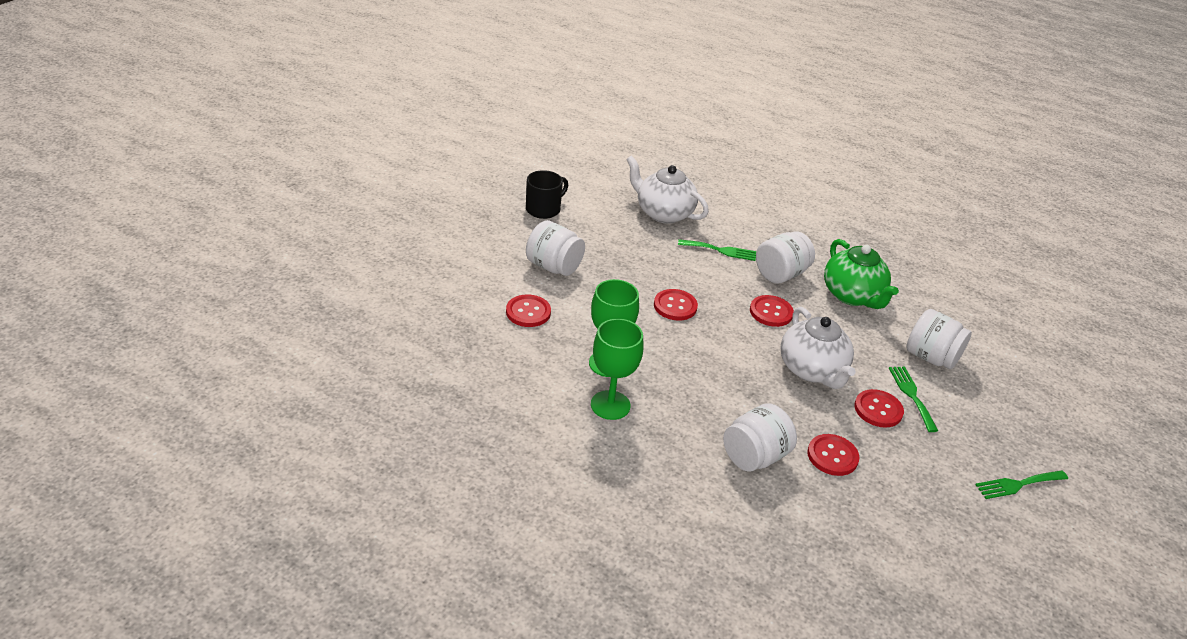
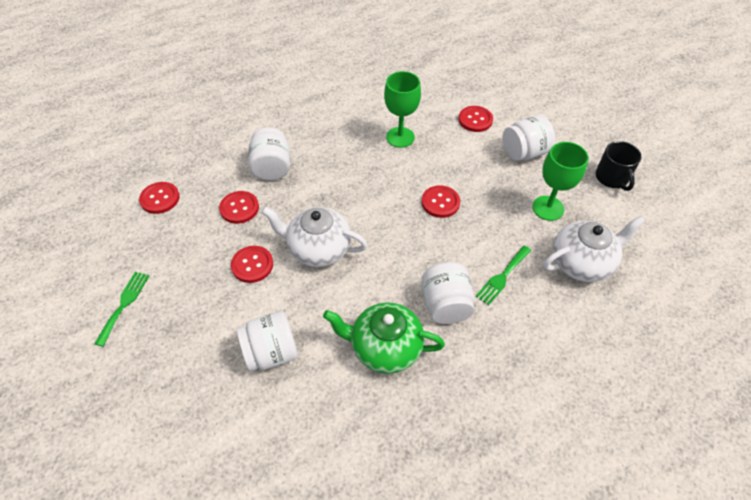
camera: 125 degrees right, 15 degrees up
(610, 405) = (362, 123): green goblet -> green goblet (548, 208)
(771, 312) = (398, 263): red button -> red button (160, 199)
(912, 395) = (247, 300): green fork -> none

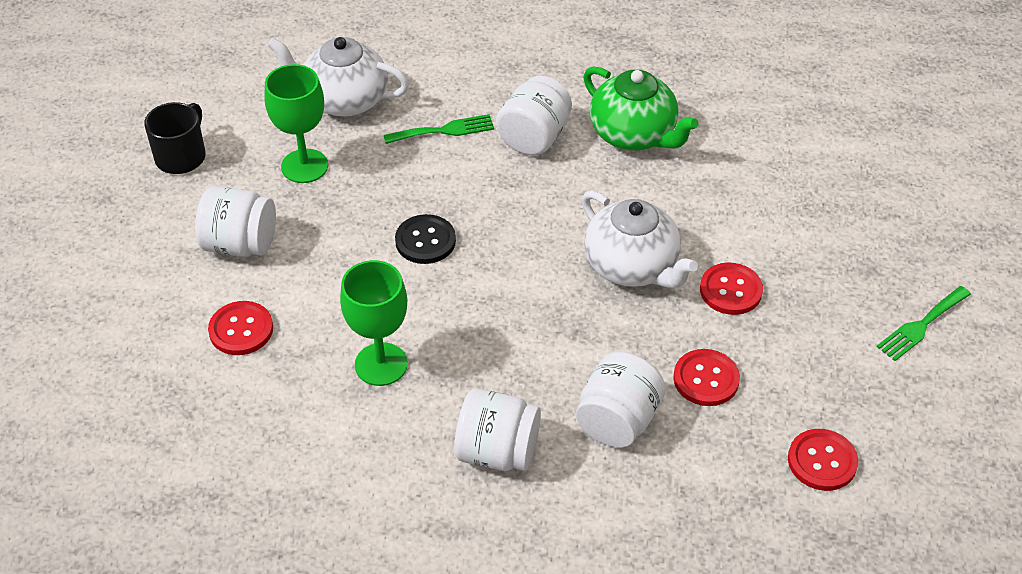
camera: 145 degrees left, 5 degrees down
(271, 352) = (760, 188): white jar -> white jar (497, 452)
(440, 202) = (425, 241): red button -> black button

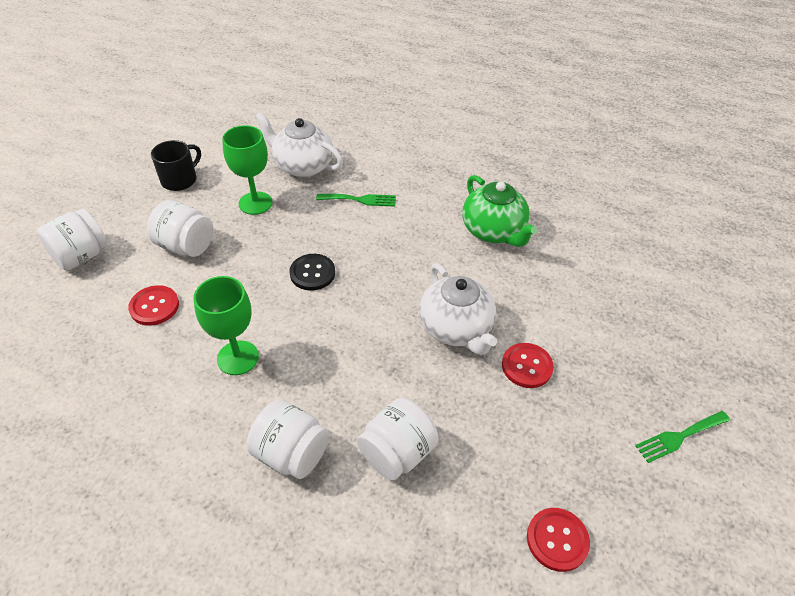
camera: 15 degrees right, 0 degrees up
(534, 137) = (420, 218): white jar -> white jar (81, 256)
(706, 379) = (481, 436): red button -> none

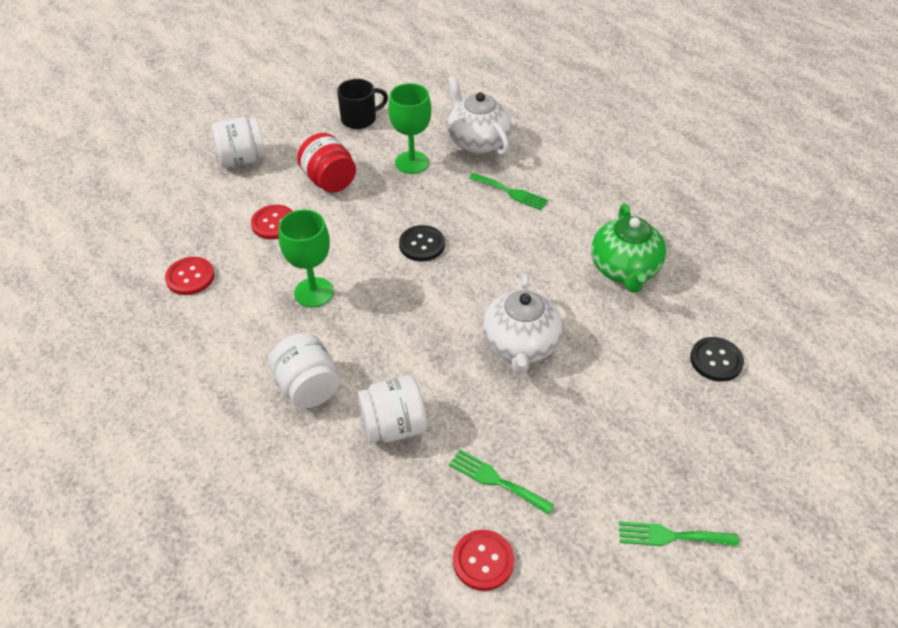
camera: 30 degrees right, 0 degrees up
(186, 246) = (329, 181): white jar -> red jar
(517, 459) = (496, 480): none -> green fork
(527, 366) = (564, 407): red button -> red button (190, 277)
(609, 277) = (716, 360): none -> black button

